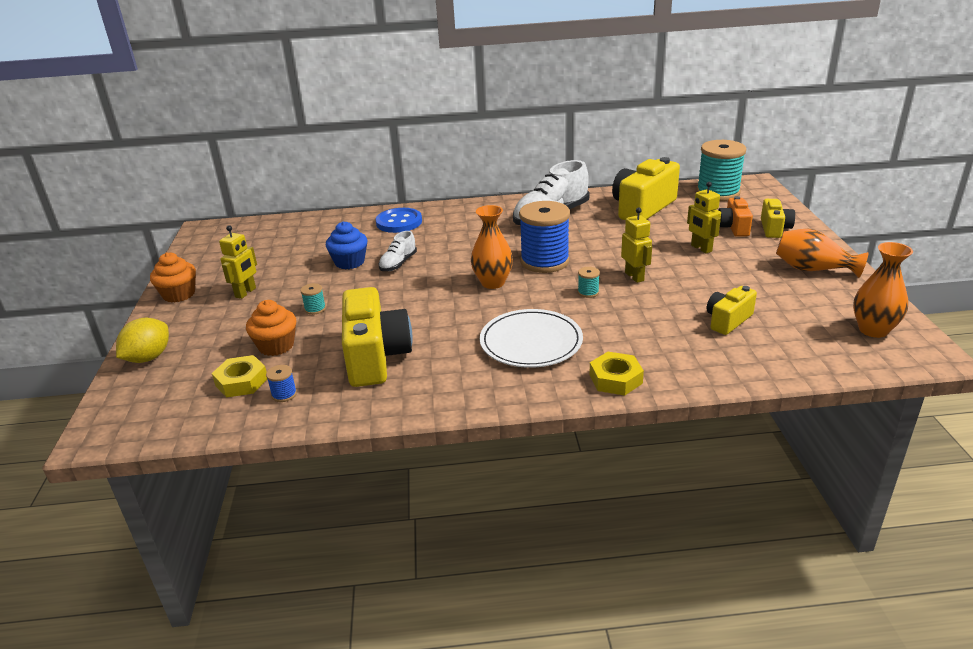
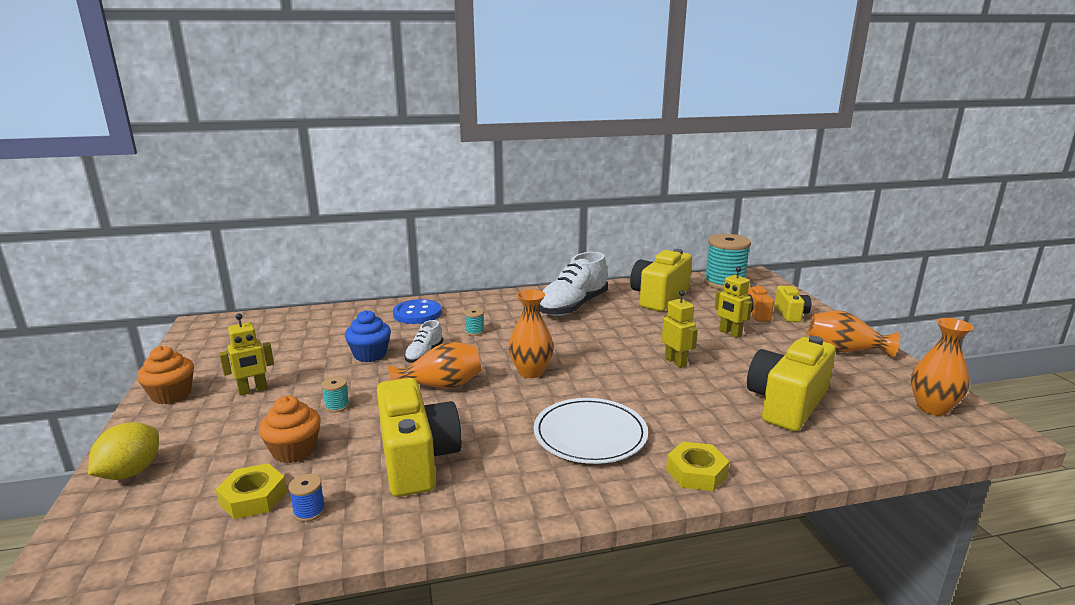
camera: 10 degrees left, 10 degrees down
(246, 293) = (253, 390): yellow robot -> yellow robot turned 45 degrees clockwise
(408, 293) = (441, 386): none -> orange vase
(544, 261) = (579, 349): blue spool -> none
(588, 292) = (634, 379): turquoise spool -> turquoise spool (474, 331)
(728, 320) = (787, 403): yellow camera -> yellow camera, size x1.82

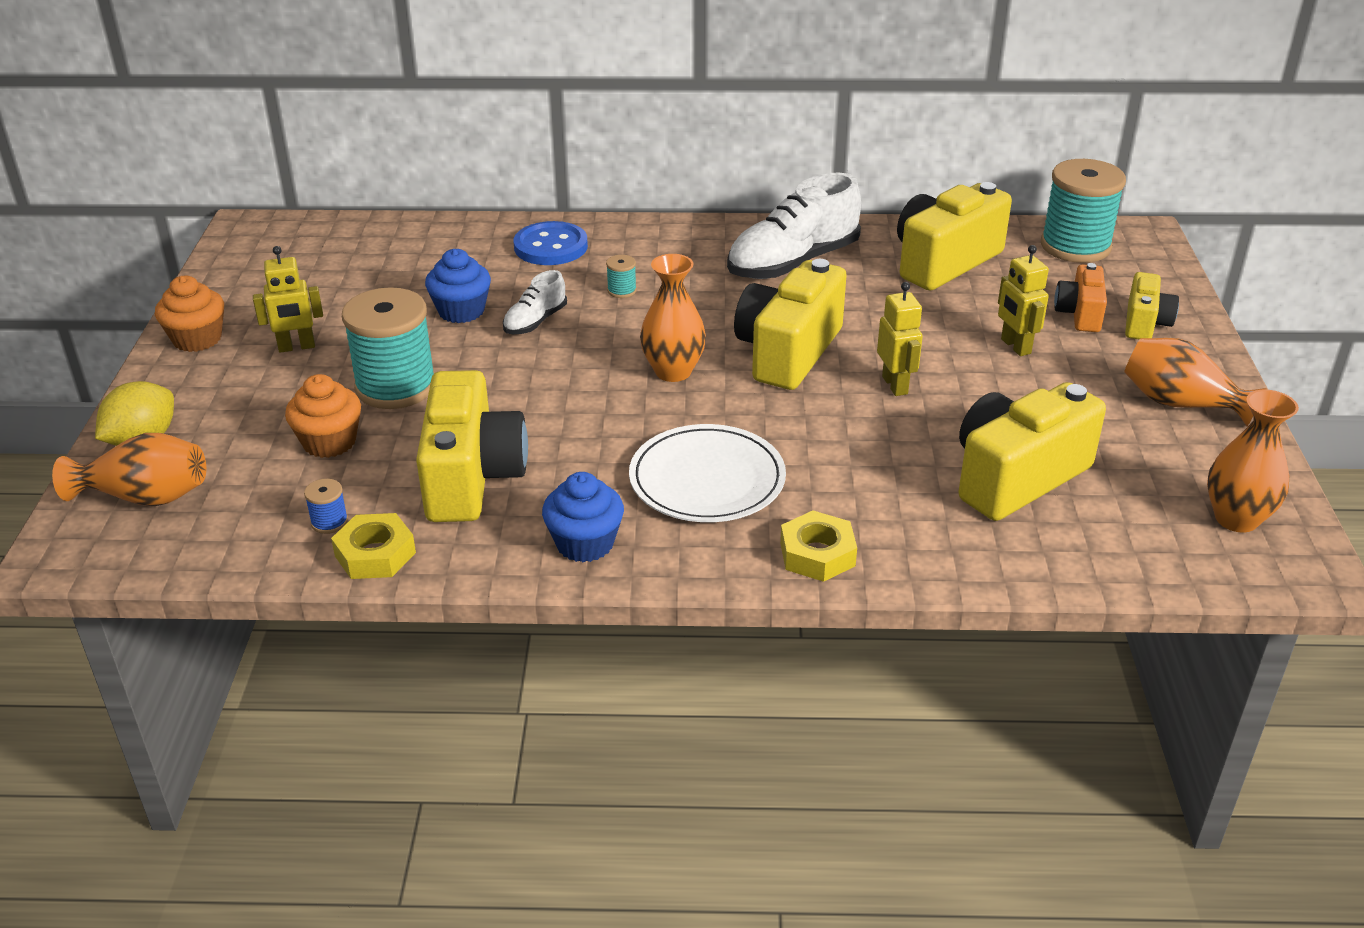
camera: 15 degrees right, 15 degrees up
(253, 498) = (271, 495): yellow nut -> yellow nut (375, 554)
(337, 406) = (396, 387): turquoise spool -> turquoise spool, size x2.49
(441, 386) = (540, 376): orange vase -> orange vase (145, 497)
(524, 493) = (585, 543): none -> blue cupcake
(598, 352) = (788, 352): none -> yellow camera

